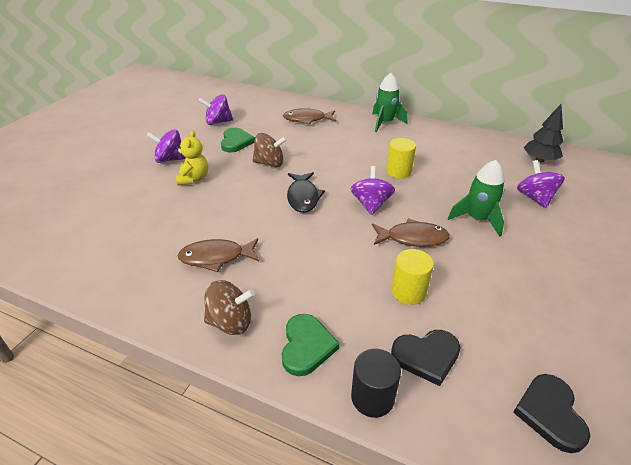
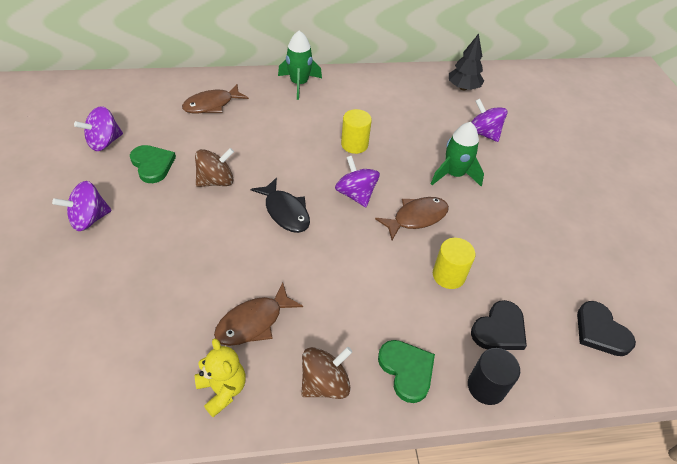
camera: 35 degrees left, 10 degrees up
(194, 178) = (144, 235): yellow teddy bear -> yellow teddy bear (222, 390)

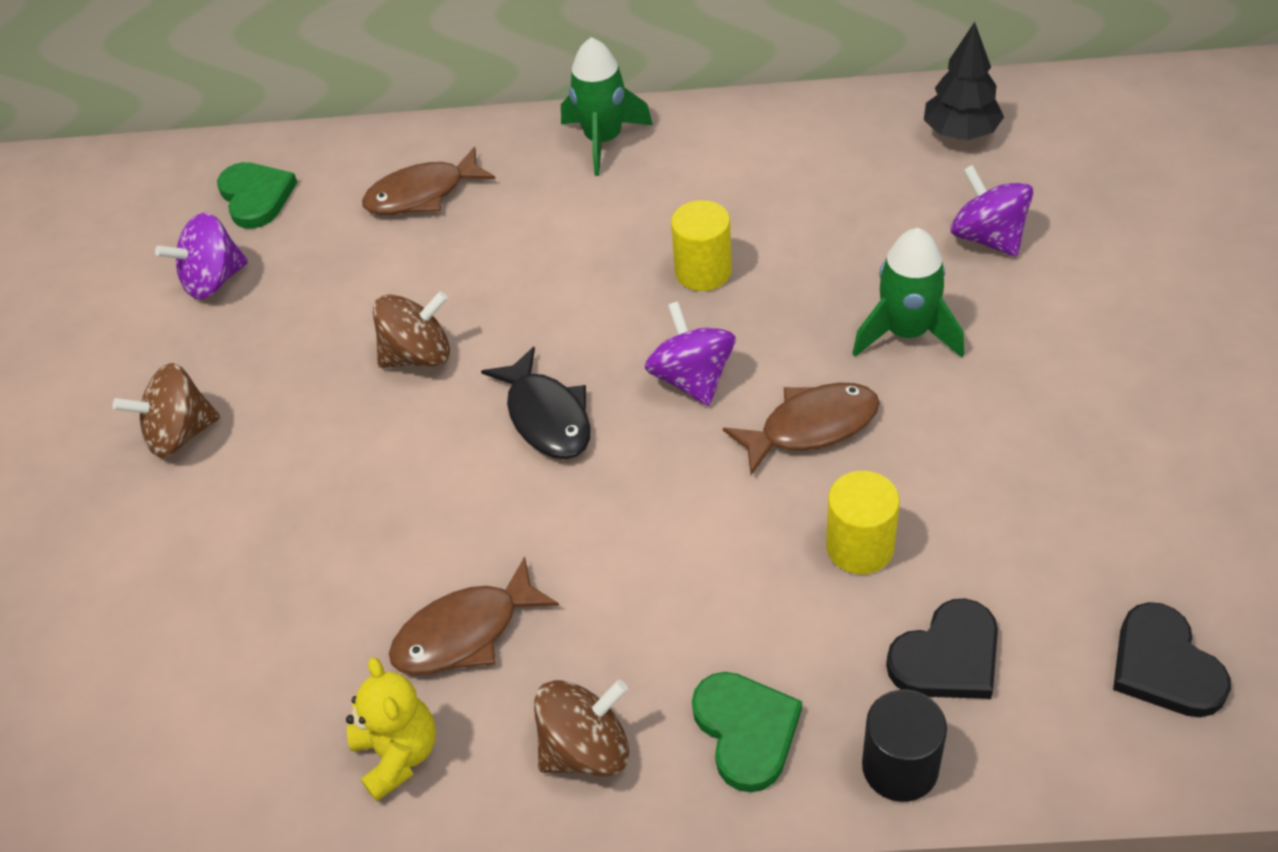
camera: 15 degrees right, 0 degrees up
(89, 219) = (180, 434): purple spinning top -> brown spinning top
(152, 165) = (300, 324): green heart -> green heart (256, 197)

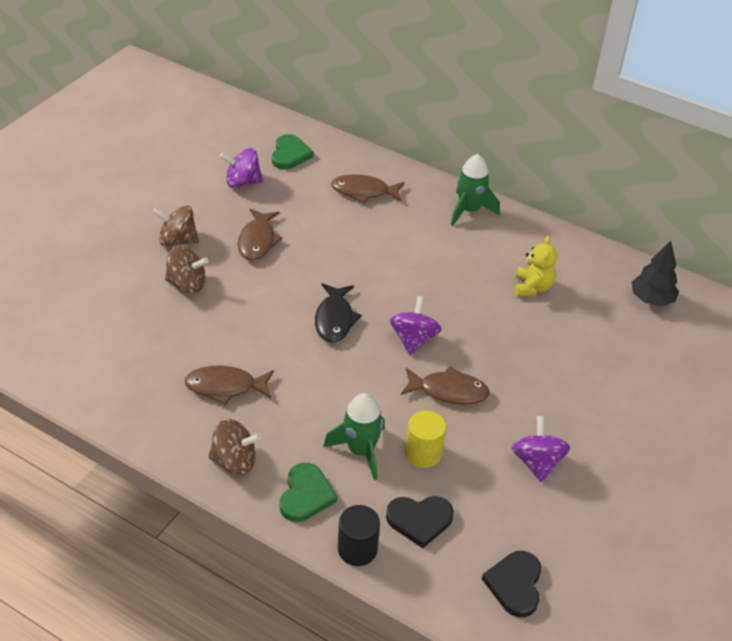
camera: 25 degrees right, 5 degrees down
(317, 361) = (257, 241): none -> brown fish
(398, 754) = (160, 417): yellow teddy bear -> yellow teddy bear (532, 287)
(418, 355) = (302, 262): brown spinning top -> brown spinning top (187, 284)
(703, 271) = (462, 295): yellow cylinder -> none
(906, 333) = (533, 376): green rocket -> green rocket (360, 450)
(987, 237) = (616, 355): purple spinning top -> purple spinning top (537, 462)

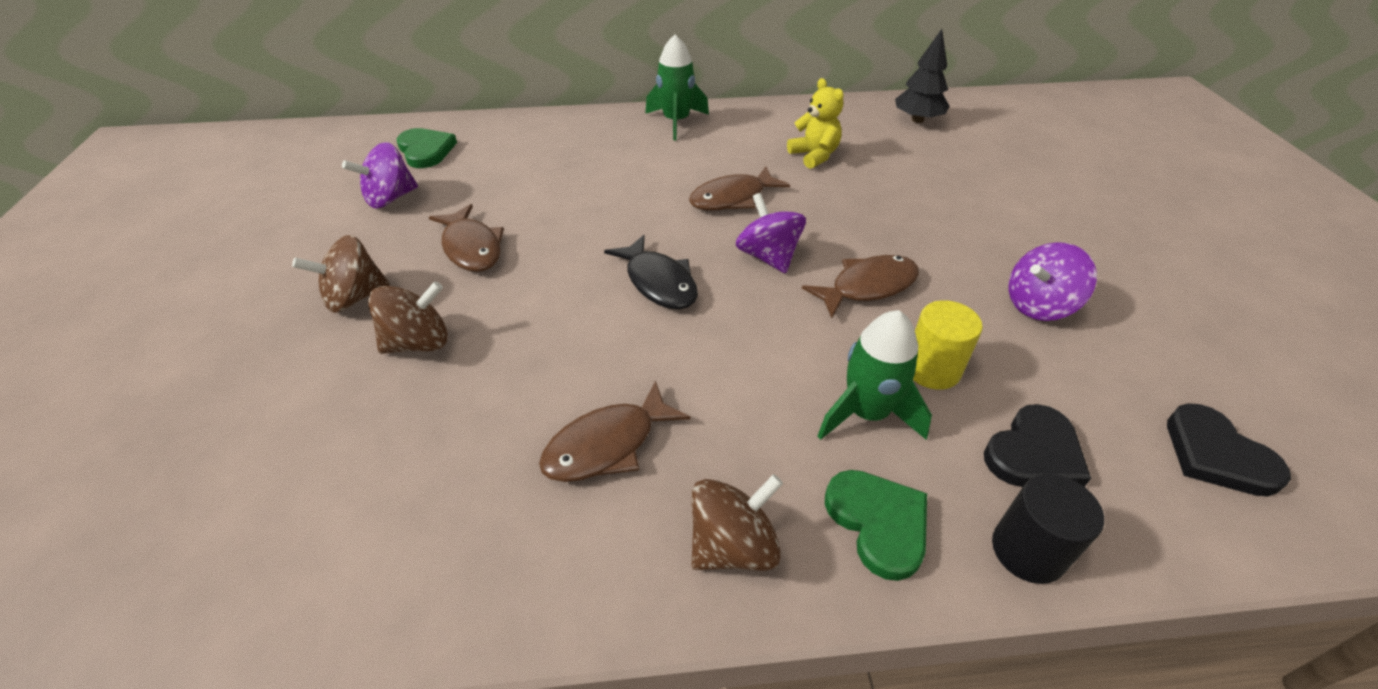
camera: 35 degrees left, 0 degrees up
(364, 192) = (550, 149): brown fish -> brown fish (732, 198)
(537, 462) = (1038, 305): purple spinning top -> purple spinning top turned 75 degrees counterclockwise

